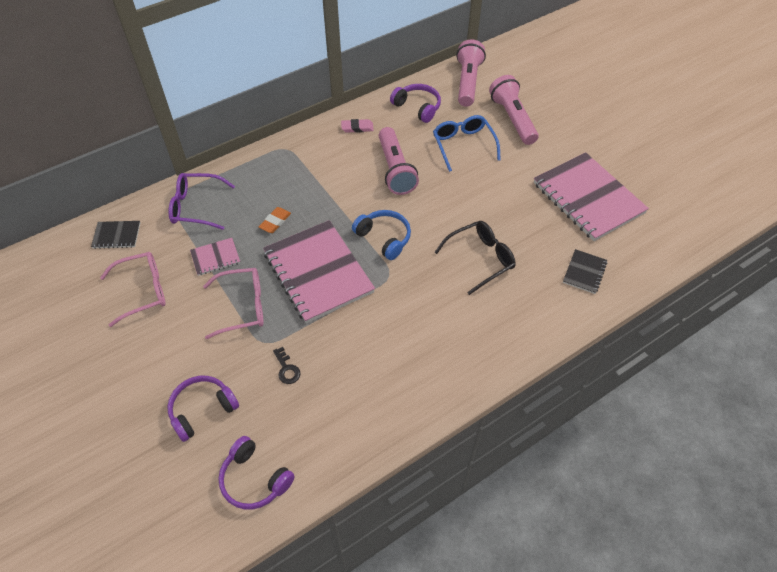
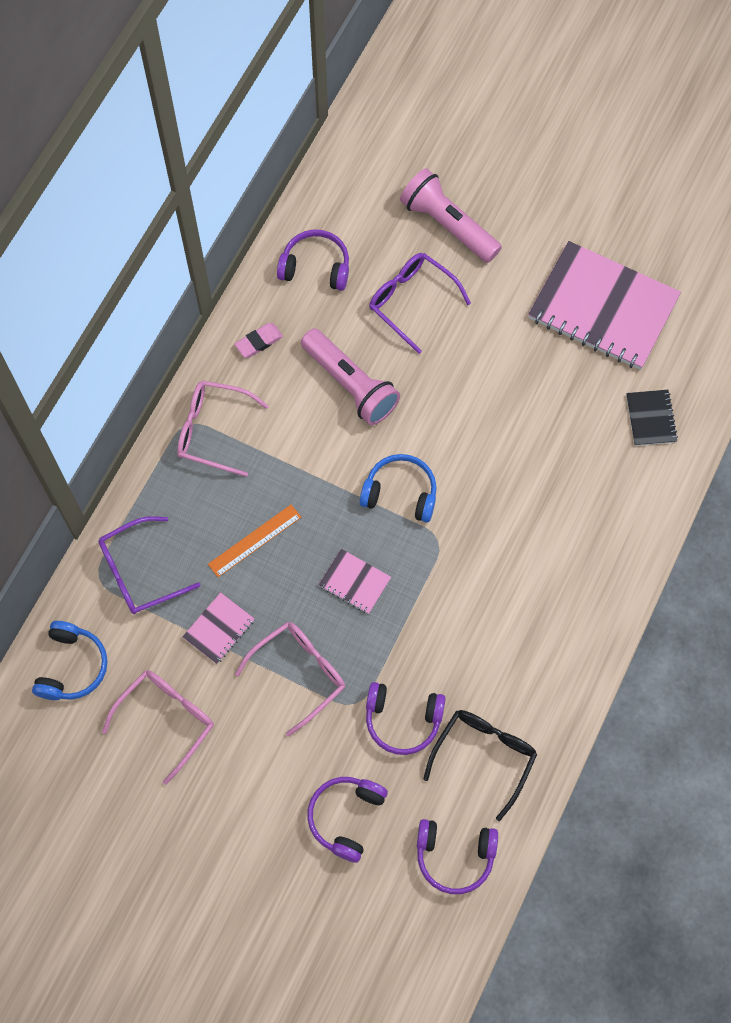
camera: 30 degrees left, 15 degrees up
(116, 235) = (72, 666): black notebook -> blue headphones
(275, 222) = (254, 540): orange eraser -> orange ruler
(287, 369) = (402, 720): black key -> purple headphones
(296, 157) = (212, 431): none -> pink glasses
(318, 273) = (354, 582): pink notebook -> pink notebook, size x0.44
(463, 145) = (411, 301): blue glasses -> purple glasses
(467, 82) = (355, 189): pink flashlight -> none
(480, 259) = (528, 462): black glasses -> black glasses (484, 756)

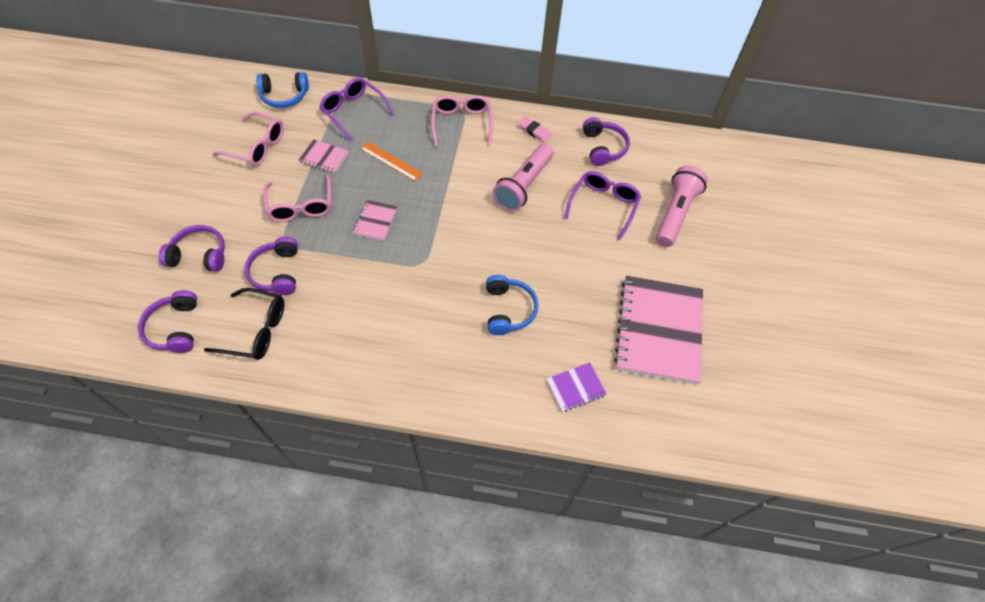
camera: 70 degrees right, 10 degrees down
(299, 673) = (301, 206): pink glasses -> pink glasses turned 45 degrees clockwise
(400, 493) = (451, 232): blue headphones -> blue headphones (508, 310)
(651, 418) = (575, 388): black notebook -> purple notebook

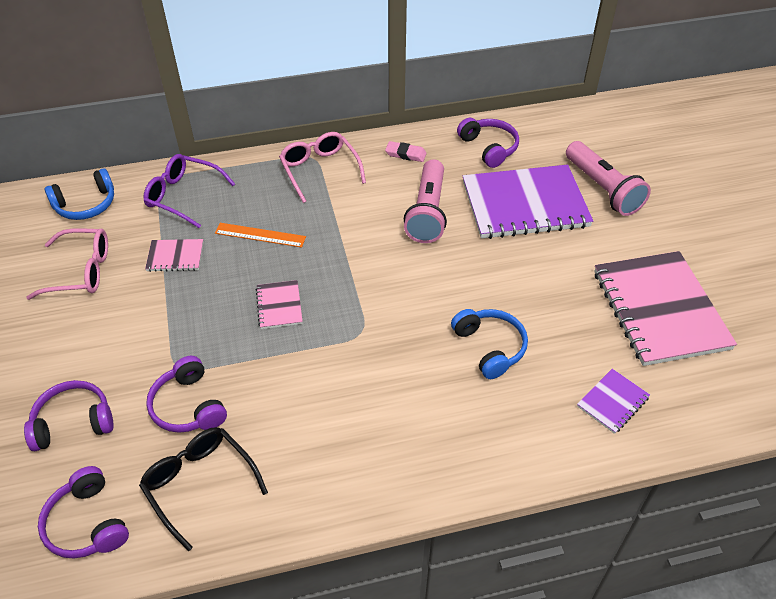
camera: 20 degrees left, 10 degrees down
(256, 330) = (199, 484): black glasses -> black glasses turned 120 degrees counterclockwise
(301, 206) = (176, 320): pink glasses -> none
(603, 205) = (525, 205): purple glasses -> purple notebook
(675, 214) = (602, 189): pink flashlight -> pink flashlight turned 150 degrees clockwise

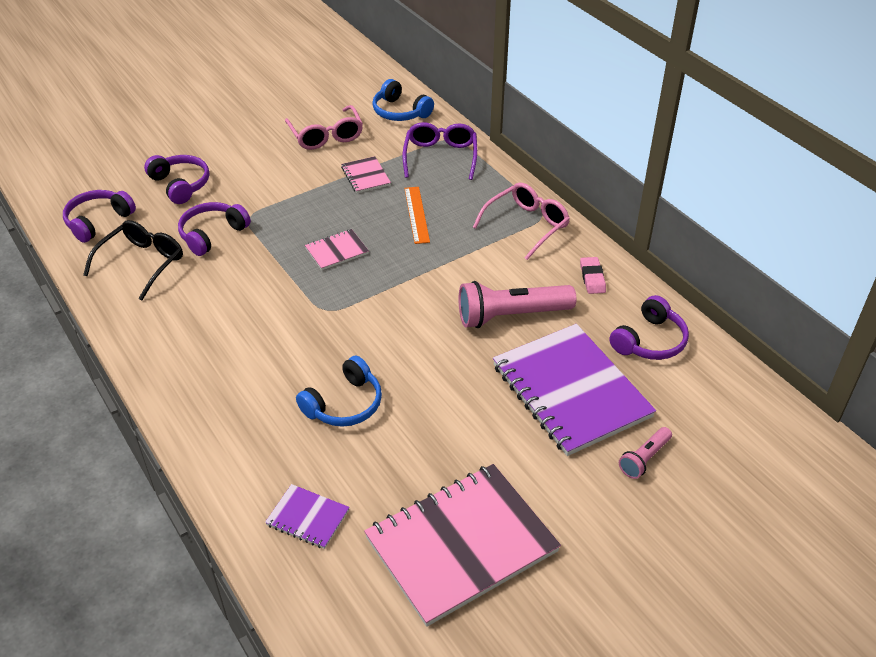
camera: 70 degrees right, 5 degrees down
(602, 189) = (644, 459): pink flashlight -> pink flashlight, size x0.52

